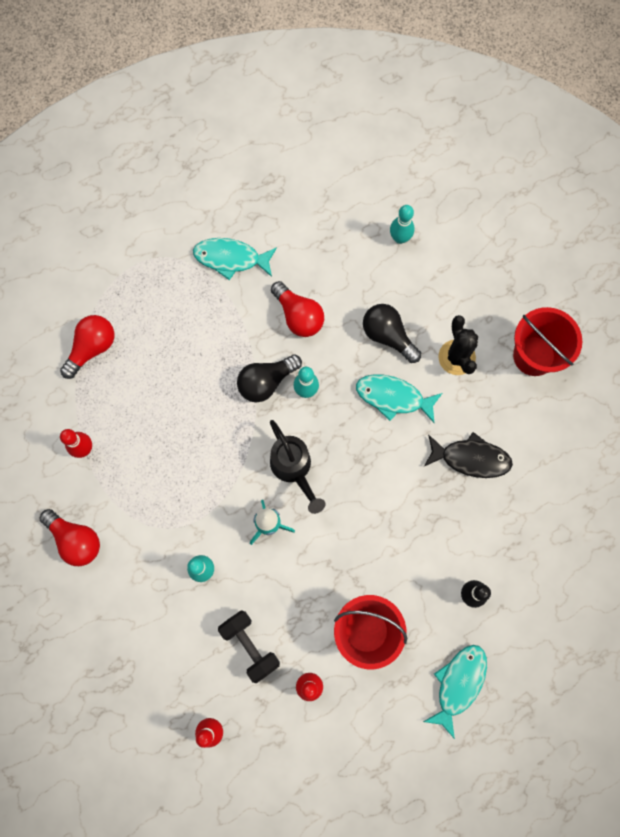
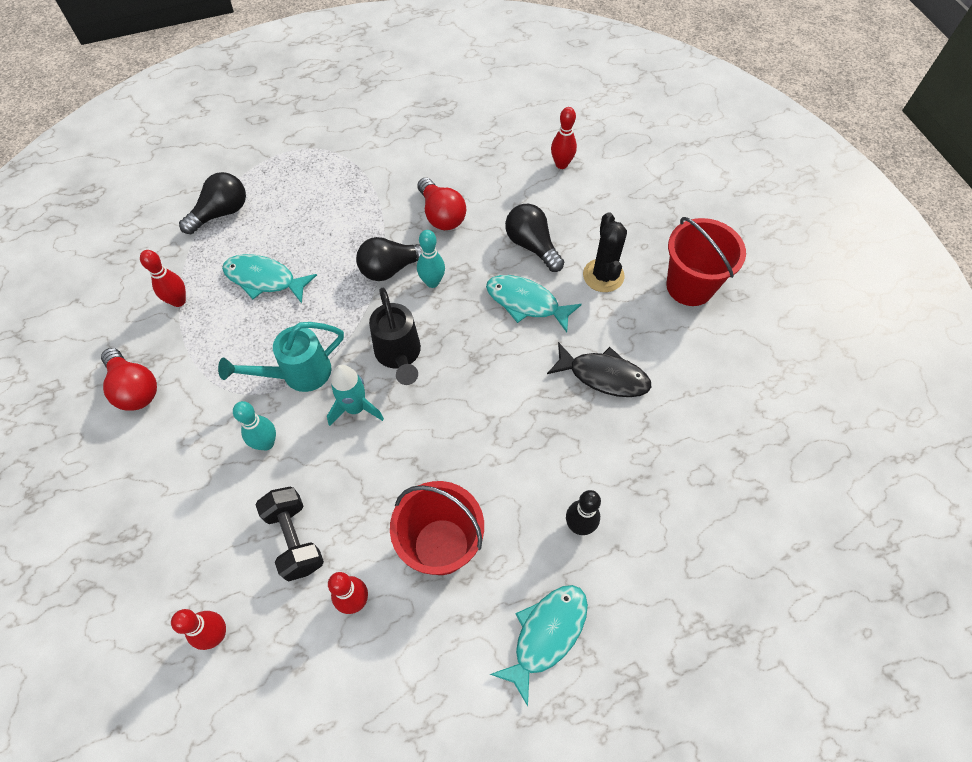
camera: 10 degrees right, 15 degrees down
(92, 348) = (221, 213): red light bulb -> black light bulb
(211, 502) = (297, 374): none -> turquoise watering can
(231, 258) = (386, 158): turquoise fish -> turquoise fish (264, 279)
(400, 238) = (561, 164): turquoise bowling pin -> red bowling pin

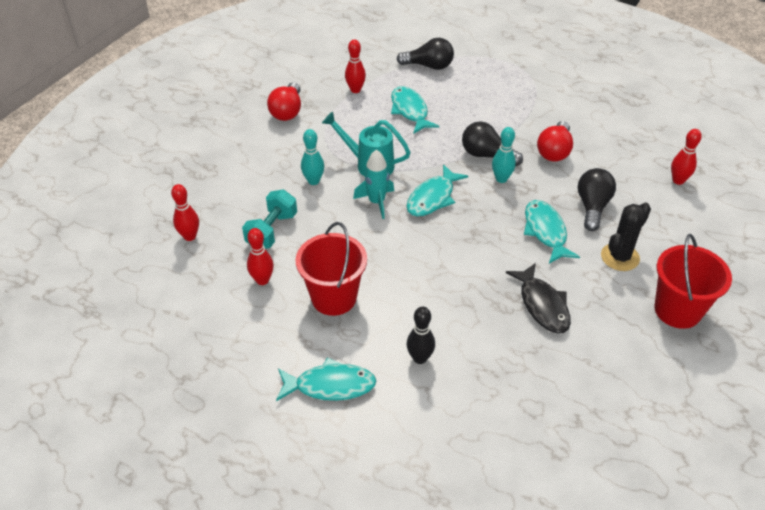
camera: 50 degrees right, 15 degrees down
(295, 539) = (272, 231): black dumbbell -> turquoise dumbbell
(399, 356) = (432, 198): black watering can -> turquoise fish

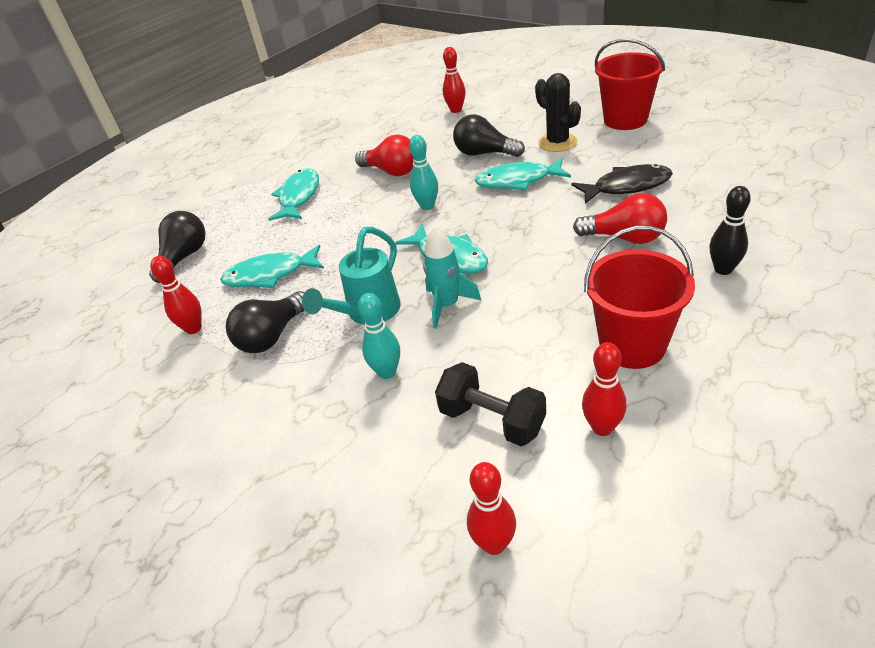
camera: 75 degrees left, 5 degrees down
(272, 231) = (492, 420): turquoise dumbbell -> black dumbbell
(287, 111) = (202, 410): red light bulb -> red light bulb (625, 238)
(330, 385) = (792, 346): turquoise fish -> turquoise fish (299, 196)
(486, 155) = (383, 215): black light bulb -> black light bulb (272, 336)

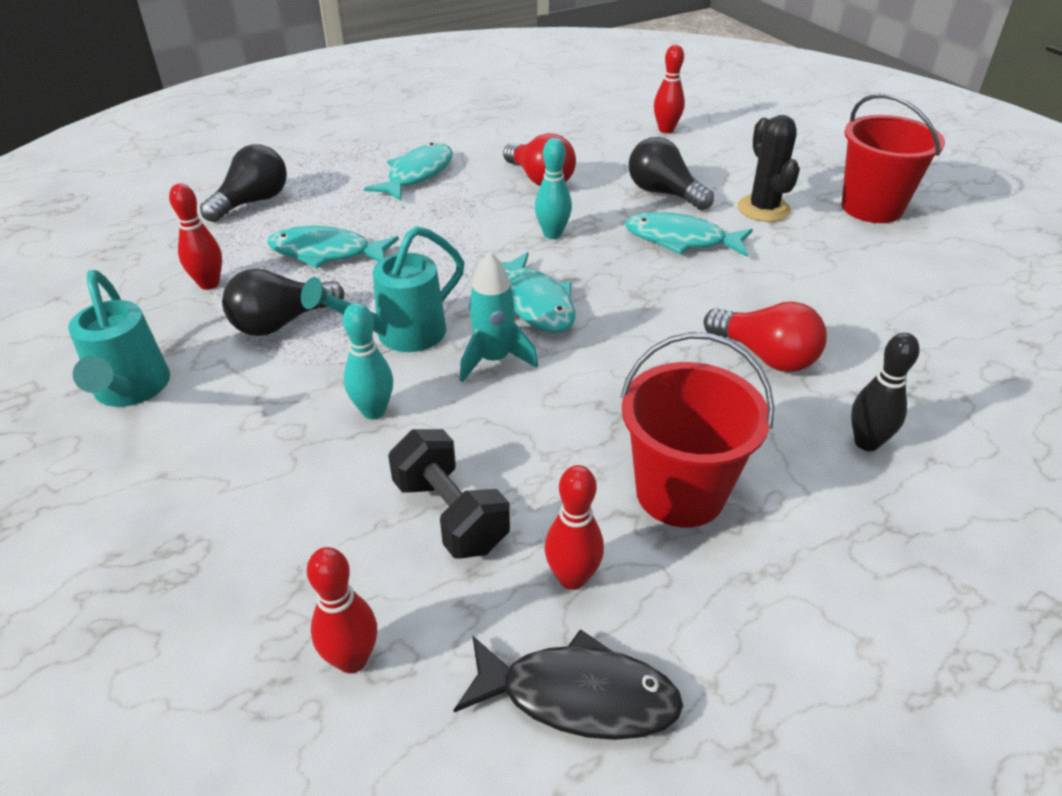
camera: 15 degrees right, 0 degrees up
(189, 429) = (131, 391): none -> turquoise watering can
(627, 186) = (814, 293): black fish -> black fish (578, 696)

